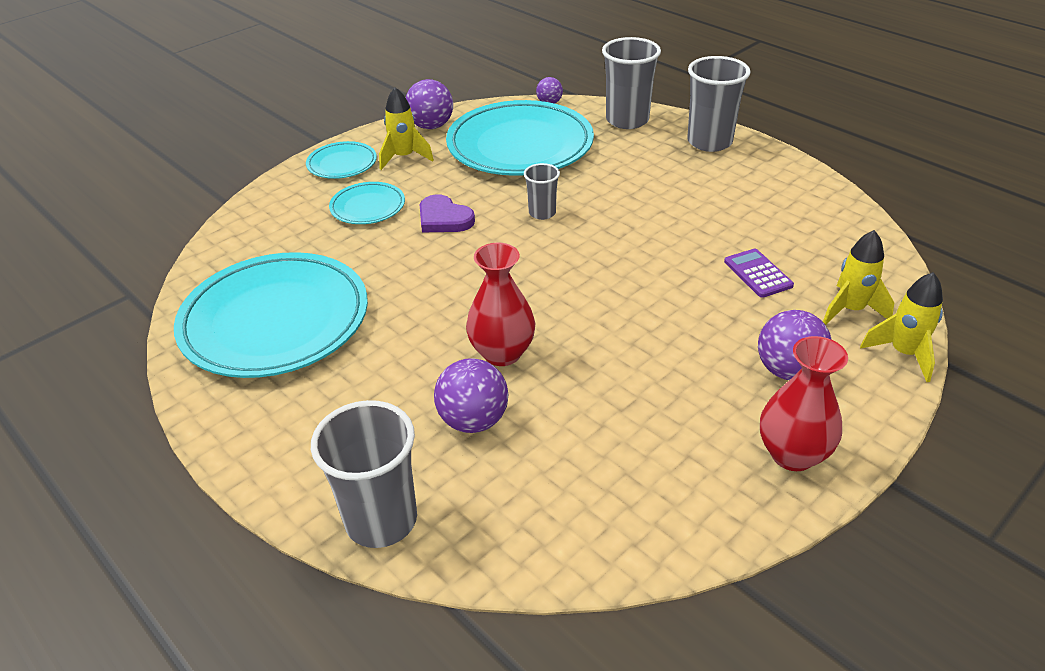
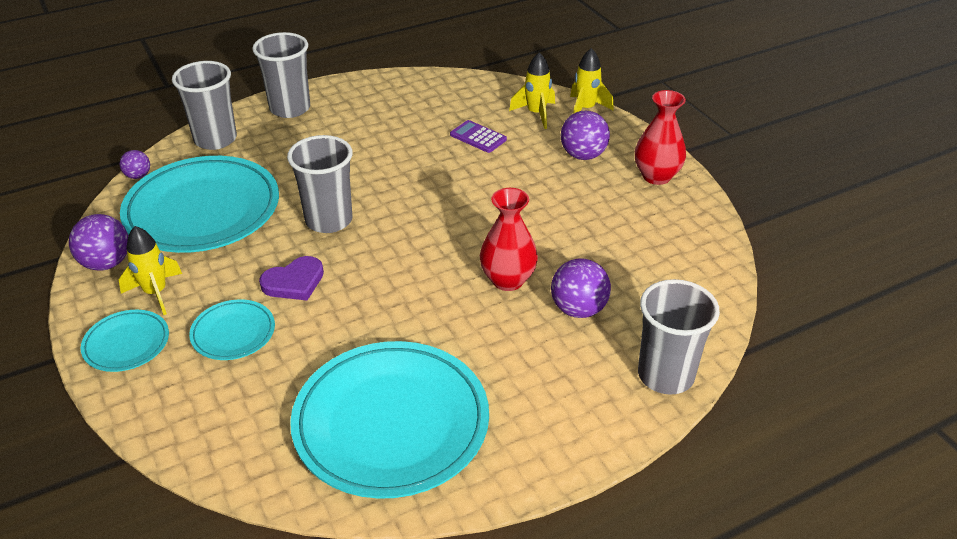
camera: 75 degrees left, 0 degrees up
(542, 213) = (329, 220): grey cup -> grey cup, size x1.83
(757, 274) = (478, 137): purple calculator -> purple calculator turned 45 degrees clockwise

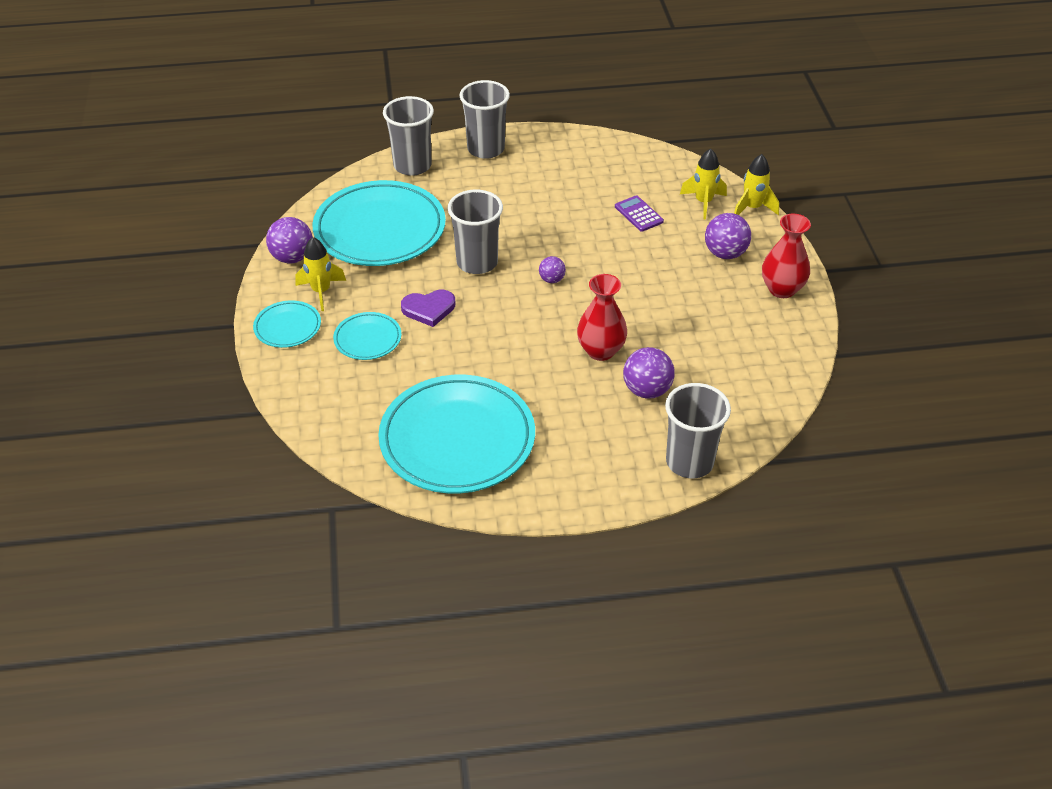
camera: 20 degrees right, 5 degrees up
(138, 176) = (339, 186): purple ball -> purple ball (552, 279)

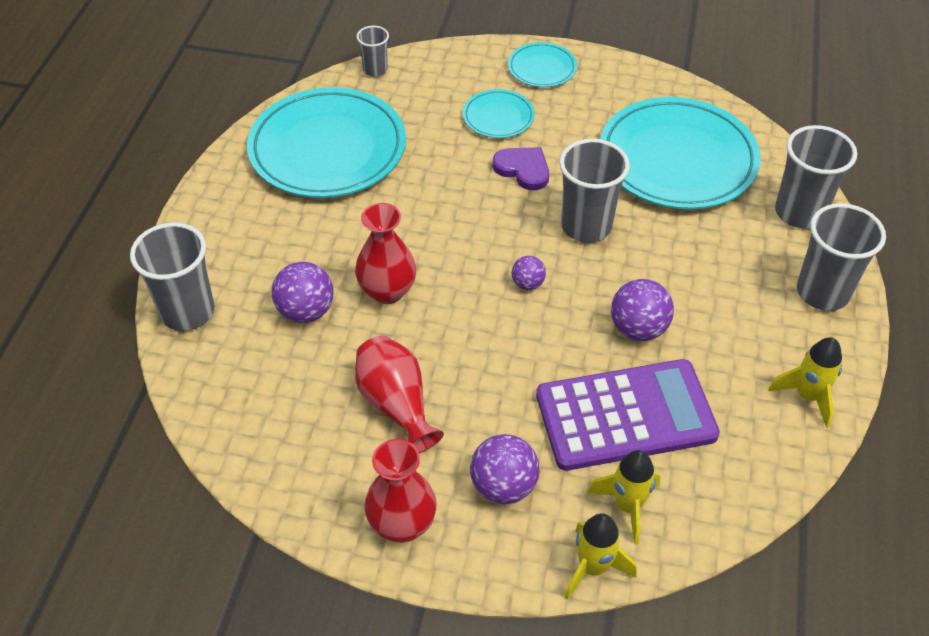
camera: 110 degrees right, 5 degrees up
(292, 257) = (650, 87): purple ball -> purple ball (638, 329)
(321, 292) = (586, 98): yellow rocket -> yellow rocket (807, 396)
(329, 441) = (375, 70): none -> grey cup
(429, 309) = (523, 169): purple heart -> purple heart turned 120 degrees clockwise
(638, 214) = (625, 415): purple calculator -> purple calculator, size x2.33
(698, 317) = (396, 404): none -> red vase

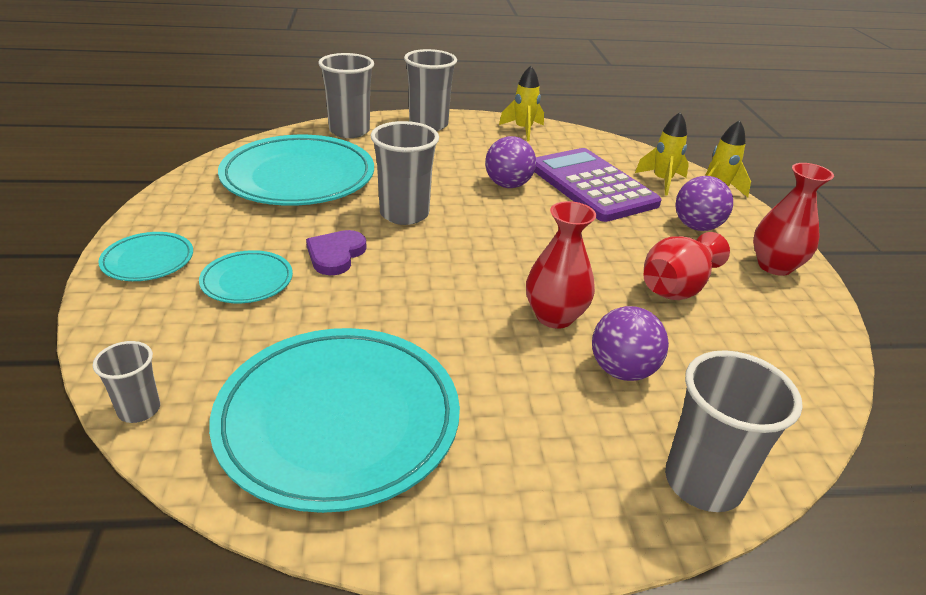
camera: 110 degrees left, 15 degrees down
(527, 283) = (492, 236): purple ball -> none

